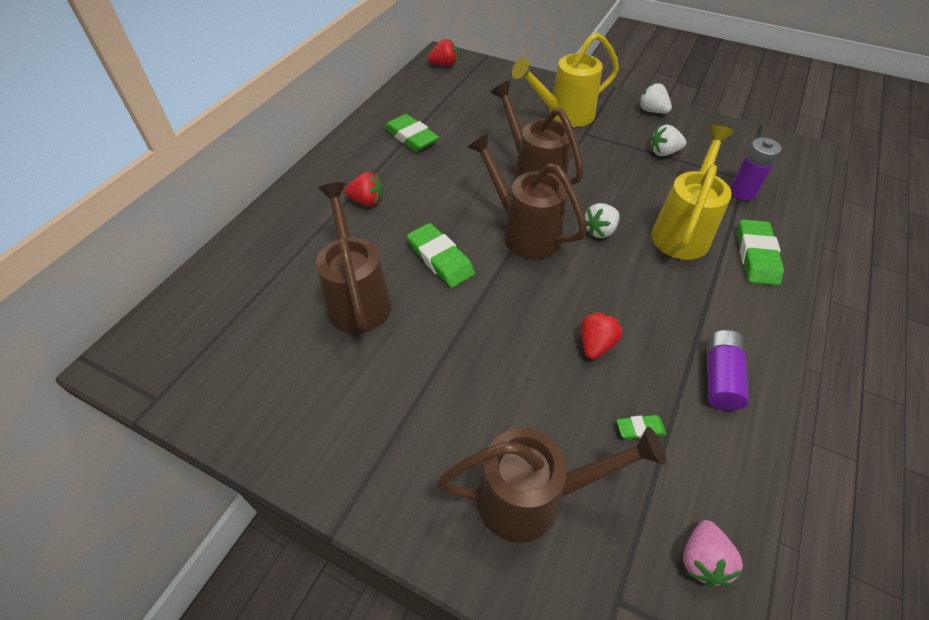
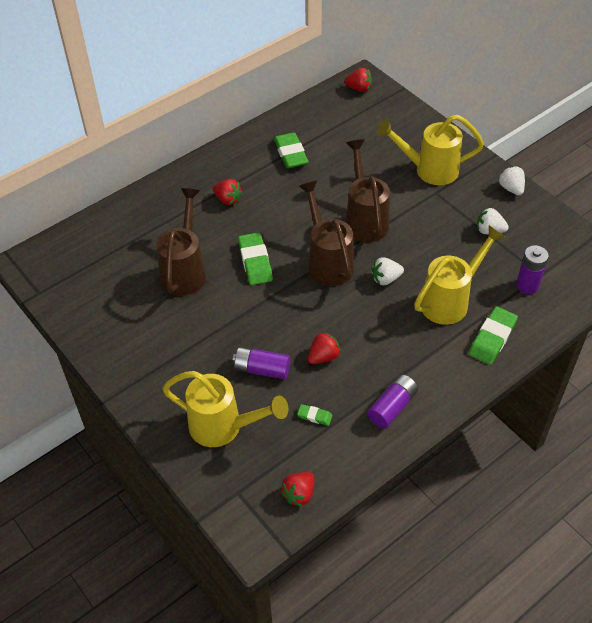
camera: 25 degrees right, 0 degrees up
(532, 390) = (262, 369): none -> purple battery
(534, 498) = (224, 427): brown watering can -> yellow watering can
(702, 560) = (299, 494): pink strawberry -> red strawberry

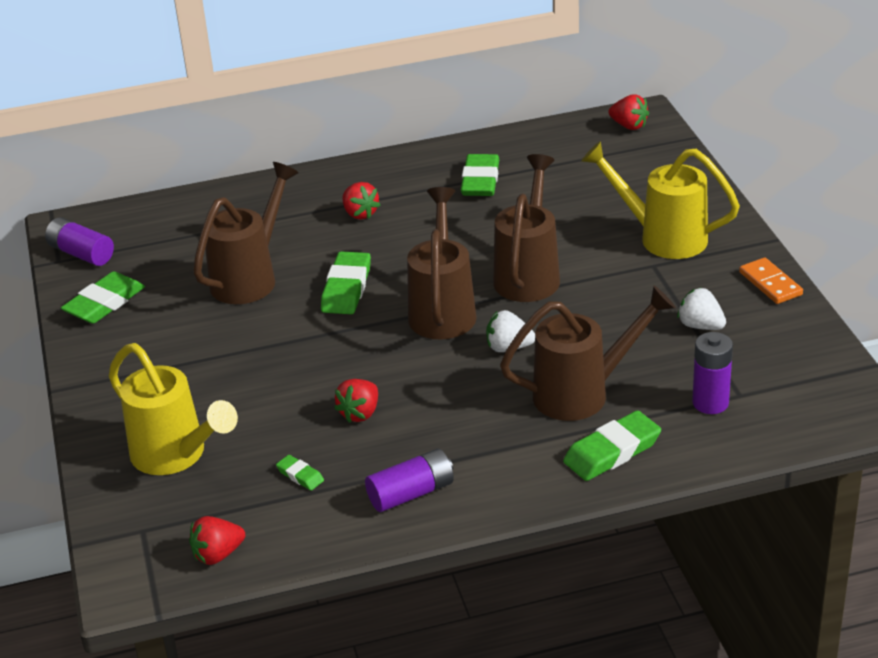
camera: 25 degrees right, 15 degrees down
(95, 319) = (104, 303): none -> green eraser
(262, 369) = (269, 407): purple battery -> purple battery (81, 254)
(323, 357) = (360, 413): red strawberry -> red strawberry turned 135 degrees clockwise
(450, 300) = (583, 393): yellow watering can -> brown watering can
(511, 188) = (770, 283): white strawberry -> orange domino

